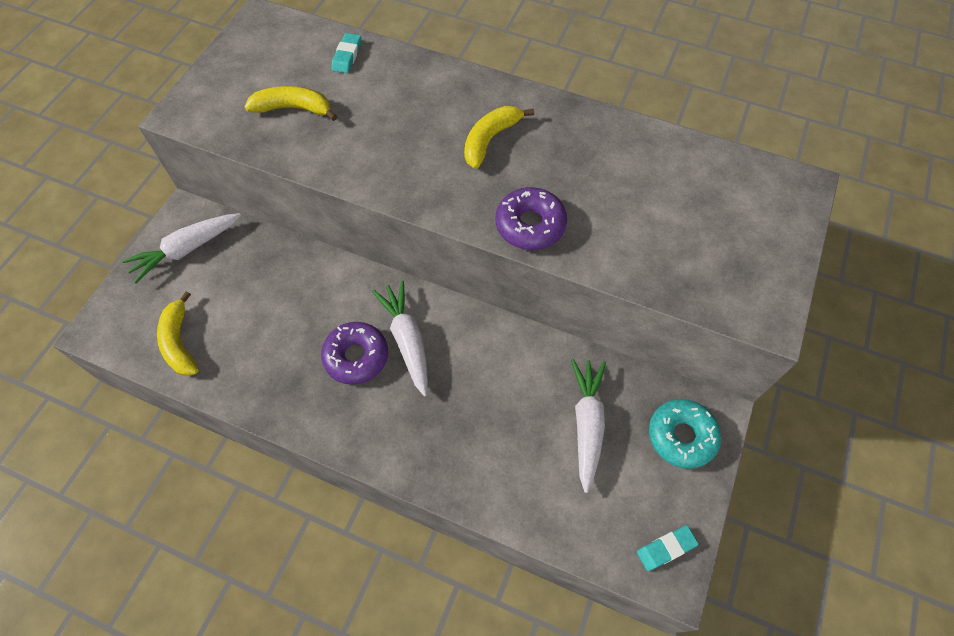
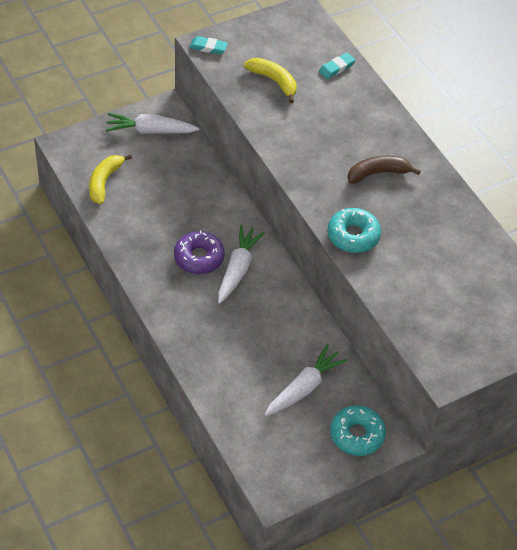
camera: 35 degrees right, 10 degrees down
(490, 140) = (378, 173): yellow banana -> brown banana
(530, 225) = (353, 236): purple donut -> turquoise donut
(666, 548) = (286, 479): turquoise eraser -> turquoise eraser (208, 47)

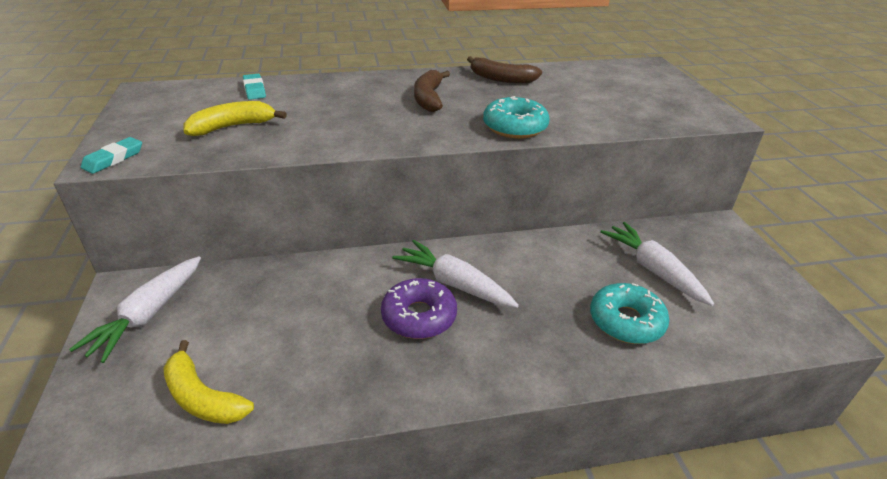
camera: 70 degrees left, 15 degrees down
(357, 435) = (719, 246): turquoise donut -> turquoise donut (626, 321)
(447, 213) = (501, 79): none -> brown banana

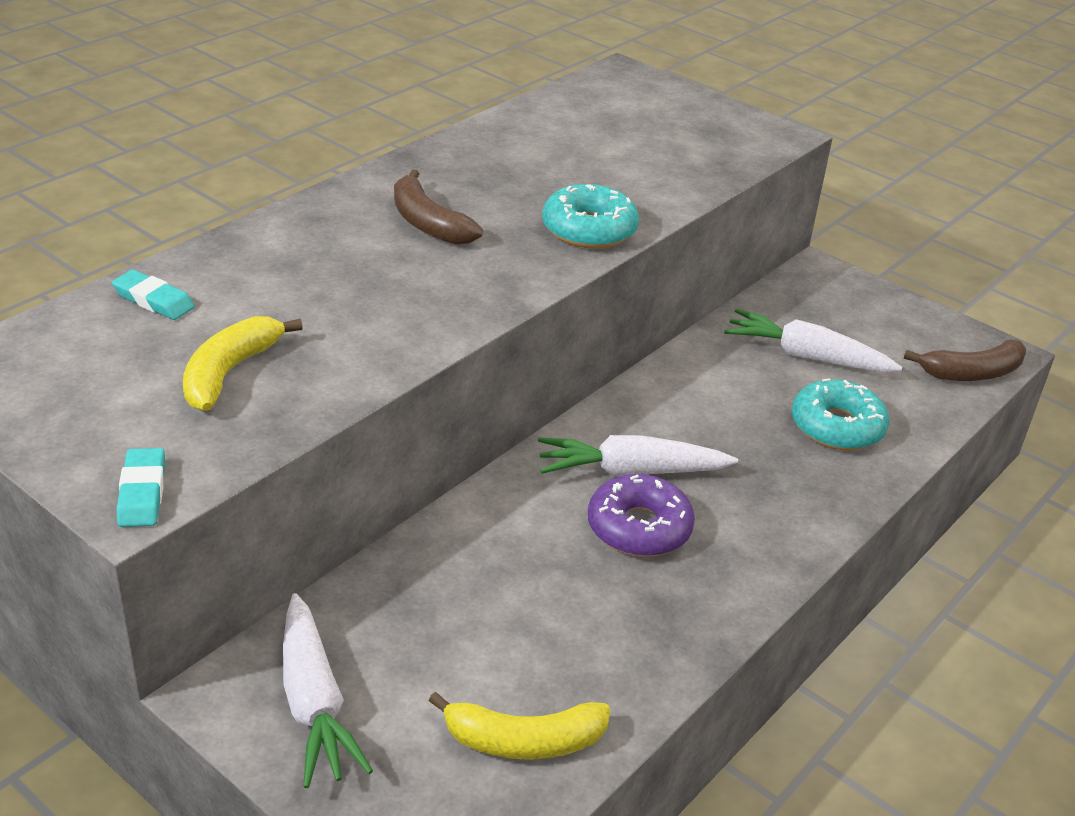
camera: 40 degrees left, 0 degrees up
(501, 79) = (475, 156): brown banana -> brown banana (972, 373)

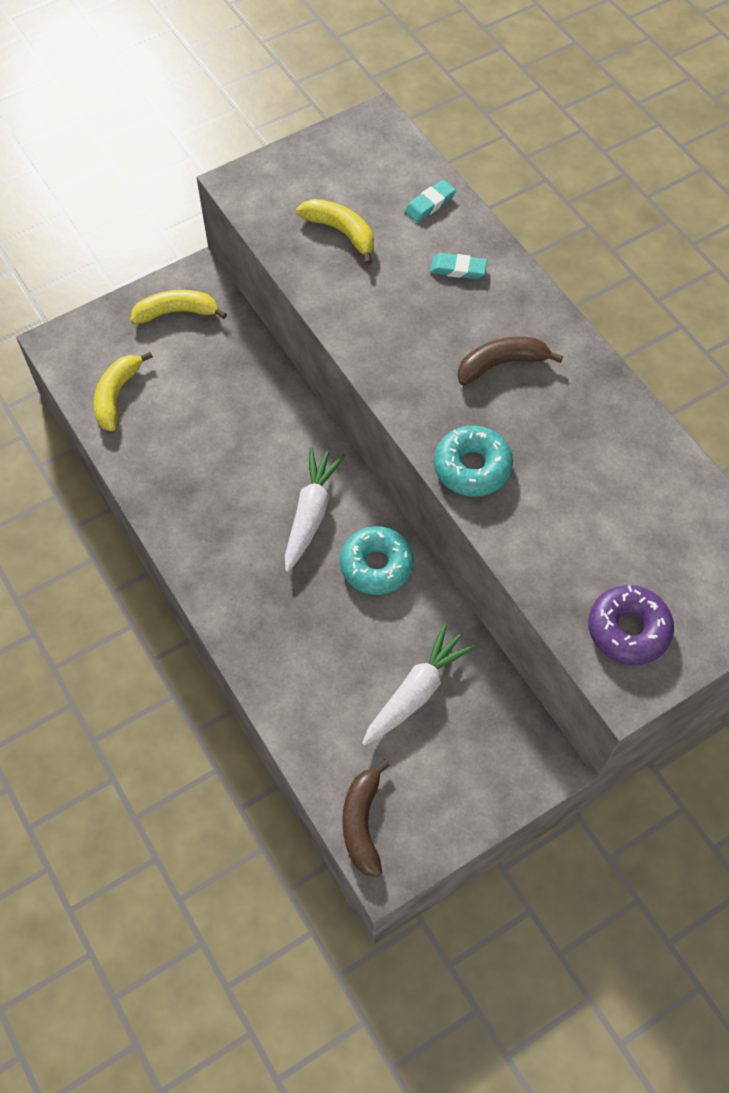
camera: 110 degrees right, 25 degrees up
(142, 493) = (245, 188): turquoise eraser -> turquoise eraser (458, 269)
(314, 704) = (176, 312): white carrot -> yellow banana
(639, 528) = (255, 500): purple donut -> purple donut (628, 630)
(837, 427) = (321, 673): turquoise donut -> turquoise donut (376, 565)

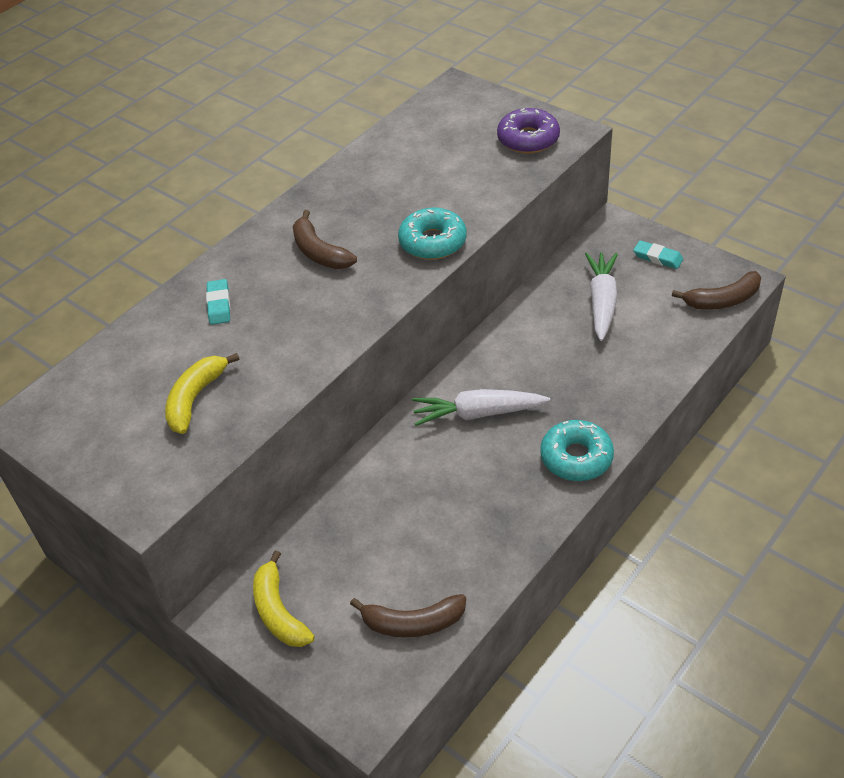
camera: 105 degrees left, 15 degrees down
(117, 395) = (413, 623): yellow banana -> brown banana
(376, 565) = (506, 356): turquoise donut -> turquoise donut (576, 457)
(416, 691) = (602, 301): white carrot -> white carrot turned 75 degrees clockwise
(429, 204) = (139, 345): turquoise eraser -> turquoise eraser (657, 257)

